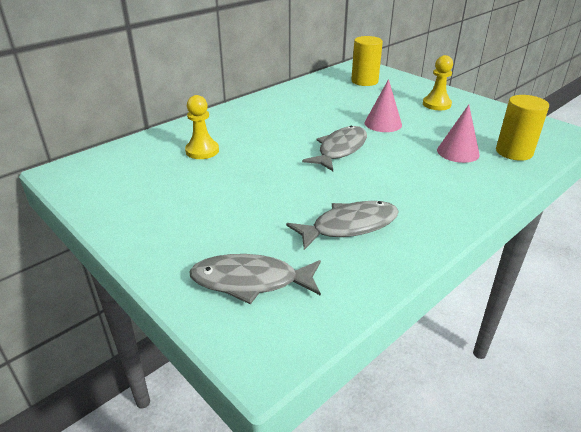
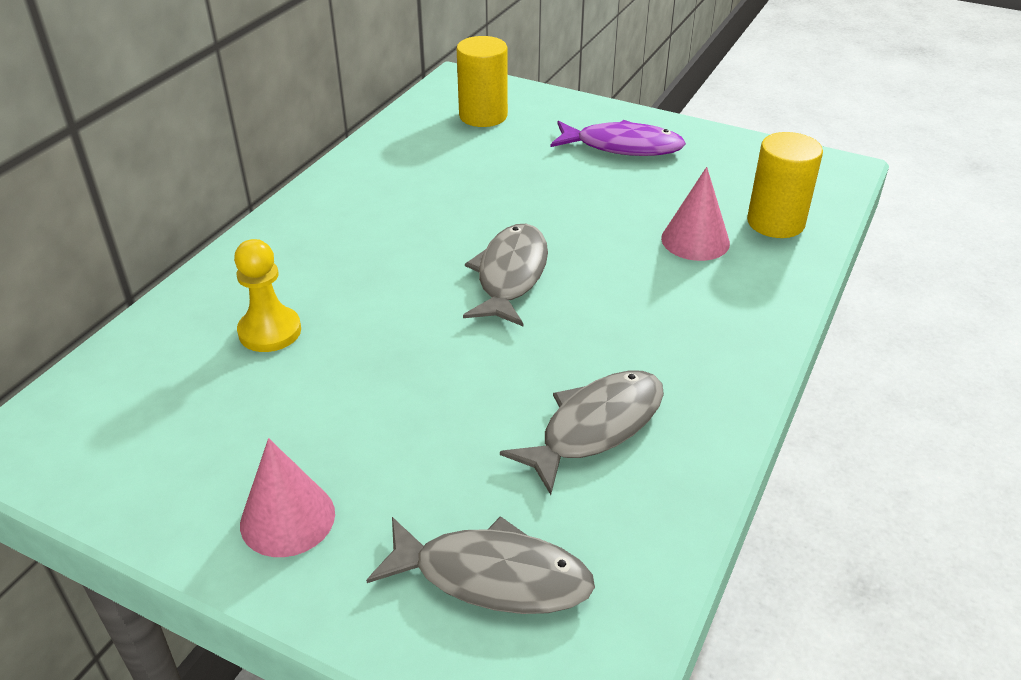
camera: 20 degrees left, 5 degrees up
(251, 281) = (492, 576): grey fish -> grey fish turned 150 degrees counterclockwise
(383, 123) = (555, 205): pink cone -> pink cone (287, 518)
(436, 104) = (622, 146): yellow pawn -> purple fish

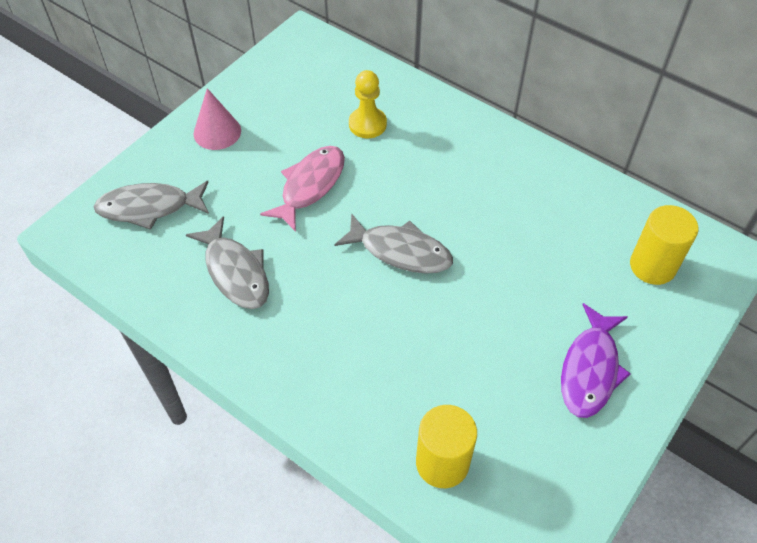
camera: 100 degrees right, 15 degrees up
(408, 374) = (310, 186): none -> pink fish
(492, 576) = (149, 207): grey fish -> grey fish turned 60 degrees clockwise
(695, 240) = (425, 387): pink cone -> none

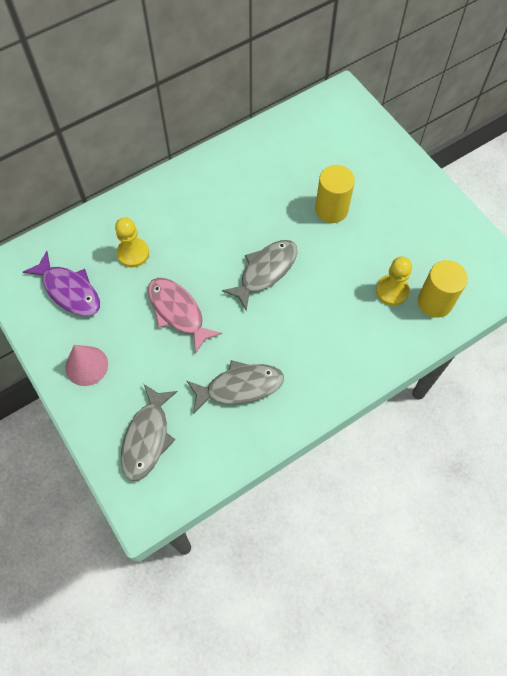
camera: 70 degrees left, 10 degrees up
(436, 402) = (392, 291): none -> yellow pawn
(590, 369) = (396, 199): purple fish -> purple fish (69, 290)
(652, 266) = (334, 134): yellow cylinder -> yellow cylinder (331, 209)

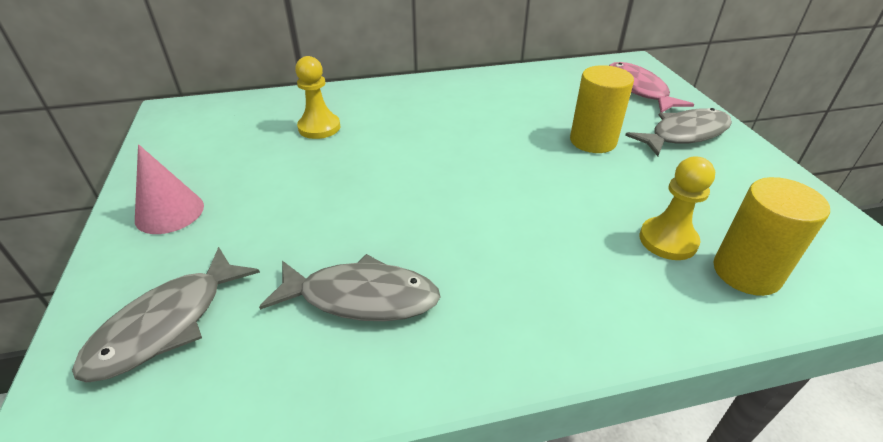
camera: 20 degrees right, 25 degrees down
(69, 290) = (220, 141): purple fish -> none
(178, 312) = (332, 189): pink fish -> pink fish (638, 90)
(265, 271) = (475, 177): grey fish -> grey fish (684, 134)

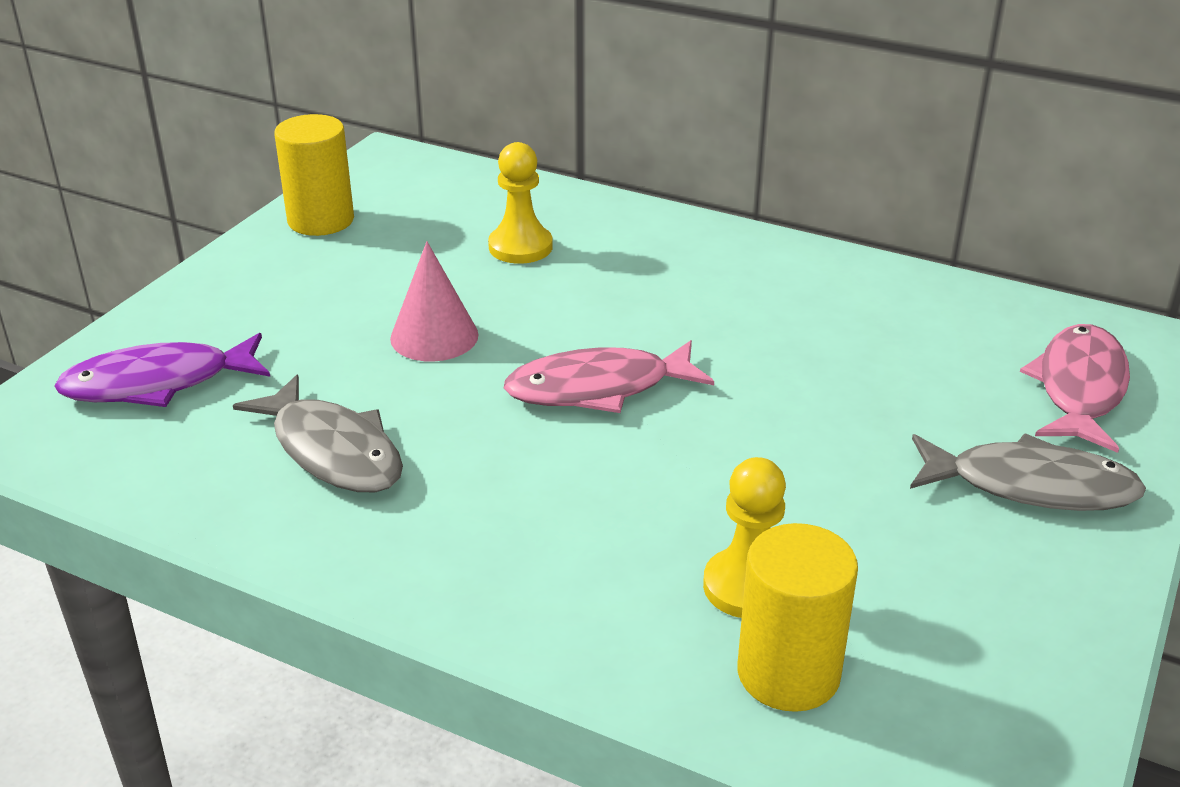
camera: 40 degrees right, 5 degrees down
(166, 324) = (158, 383): grey fish -> purple fish
(169, 212) = (265, 279): pink cone -> pink cone (434, 336)
(461, 180) = (598, 388): none -> pink fish
(593, 141) = (859, 426): yellow cylinder -> yellow cylinder (321, 220)

